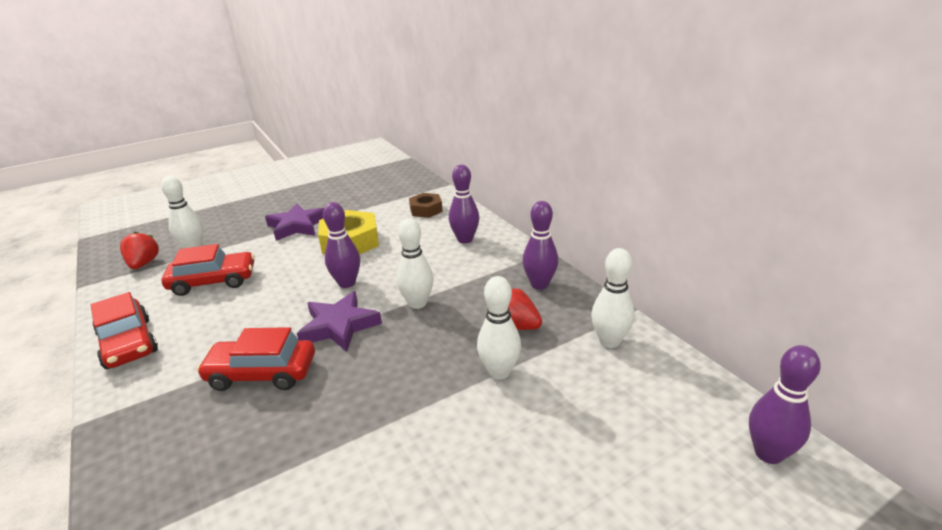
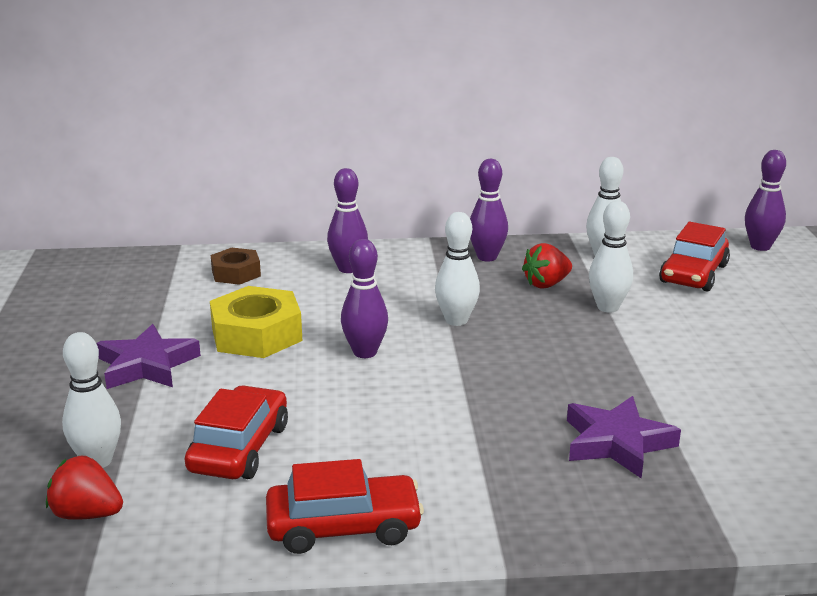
camera: 65 degrees left, 5 degrees down
(262, 373) = (507, 428): red car -> red car (693, 274)
(339, 326) = (456, 370): purple star -> purple star (617, 443)

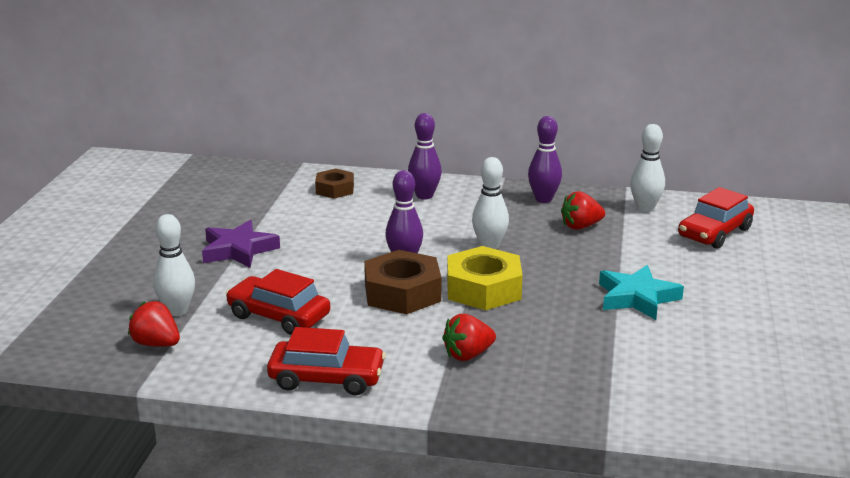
camera: 15 degrees right, 0 degrees up
(239, 448) = (278, 316): red car -> red car turned 90 degrees counterclockwise
(256, 334) = (328, 238): yellow nut -> yellow nut (483, 289)
(383, 393) = (402, 293): none -> brown nut
(506, 464) = (468, 355): none -> red strawberry
(608, 307) = (621, 251): white bowling pin -> none
(617, 443) = (563, 352): purple star -> none
(658, 361) = (637, 297): none -> turquoise star
(760, 247) = (792, 217): purple bowling pin -> none

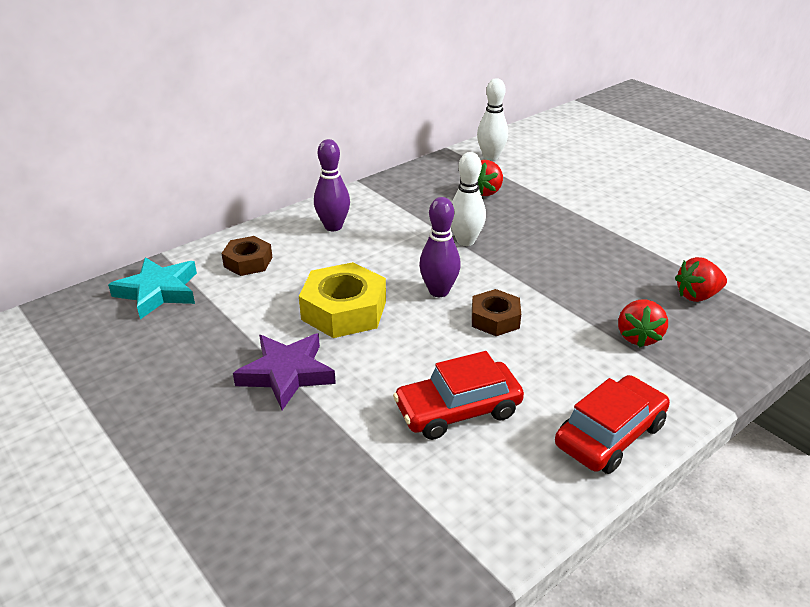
camera: 50 degrees left, 10 degrees up
(156, 344) = (423, 528): red strawberry -> red strawberry (697, 296)
(177, 311) = (366, 478): white bowling pin -> none
(402, 293) = (495, 319): brown nut -> brown nut, size x0.61
(483, 289) = (534, 277): yellow nut -> yellow nut (344, 310)
(543, 199) = (419, 183): purple bowling pin -> none
(637, 297) = (621, 224): turquoise star -> turquoise star (158, 292)
(714, 233) = (560, 153): red car -> none

